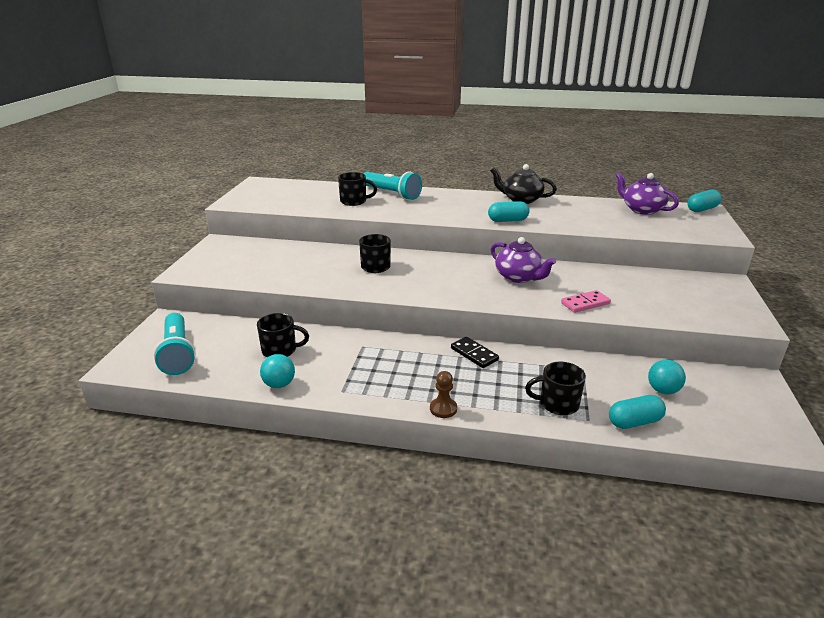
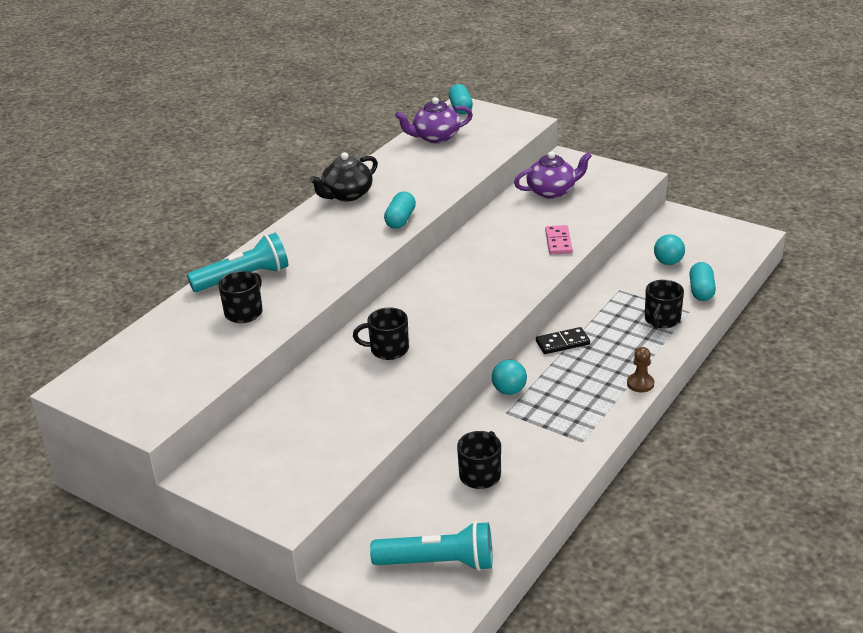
camera: 65 degrees left, 5 degrees up
(279, 384) = (549, 483): turquoise ball -> turquoise ball (509, 390)
(519, 277) = (482, 262): purple teapot -> purple teapot (552, 191)

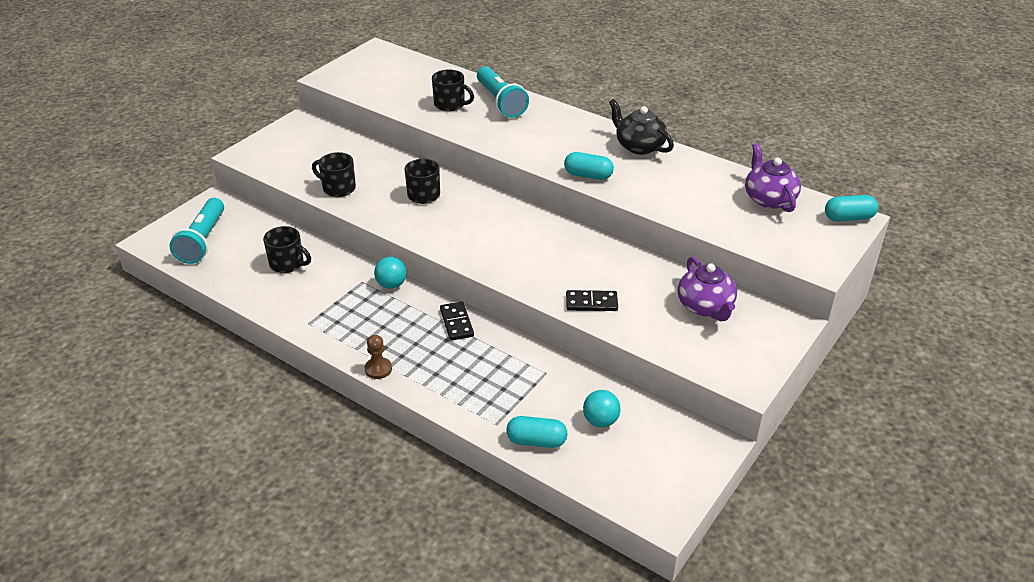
camera: 90 degrees right, 5 degrees up
(558, 242) = (591, 303): pink domino -> black domino
(662, 320) = (484, 399): black mug -> black mug (338, 188)

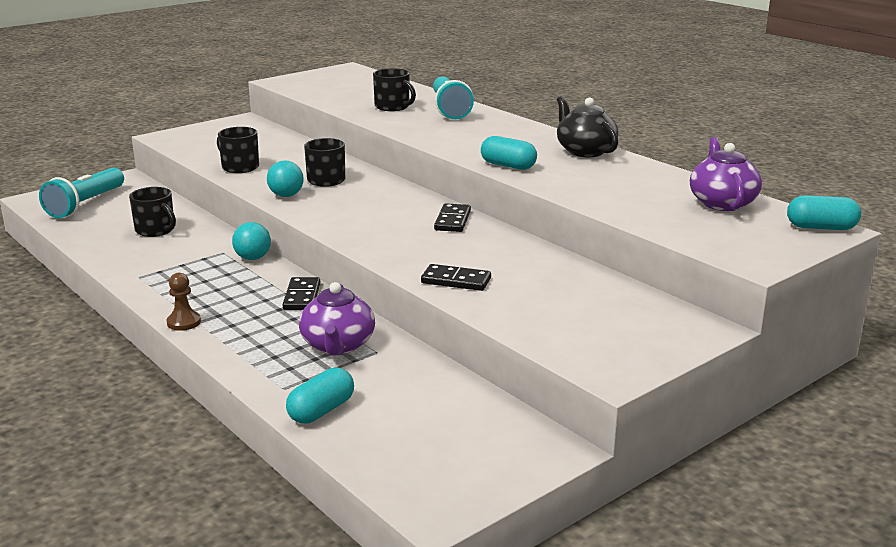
camera: 15 degrees right, 15 degrees down
(536, 441) = (321, 411): turquoise capsule -> turquoise capsule turned 75 degrees counterclockwise
(554, 231) = (453, 220): none -> black domino
(600, 421) = (415, 404): turquoise ball -> turquoise ball (286, 195)
(705, 307) = (599, 301): purple teapot -> purple teapot (338, 346)

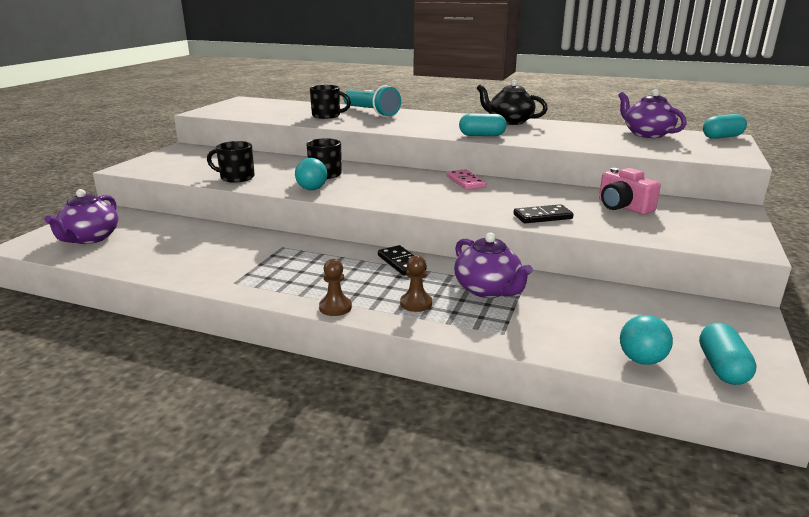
camera: 30 degrees left, 0 degrees up
(85, 204) = (90, 238): turquoise flashlight -> purple teapot
(156, 230) = (193, 244): black mug -> none
(253, 258) = (315, 245): turquoise ball -> turquoise ball (641, 360)
(253, 339) = (416, 303): none -> brown pawn
(321, 411) = (560, 341): turquoise capsule -> turquoise capsule (722, 368)
(453, 220) = (466, 182): black domino -> pink domino
(570, 291) = (623, 207): none -> pink camera

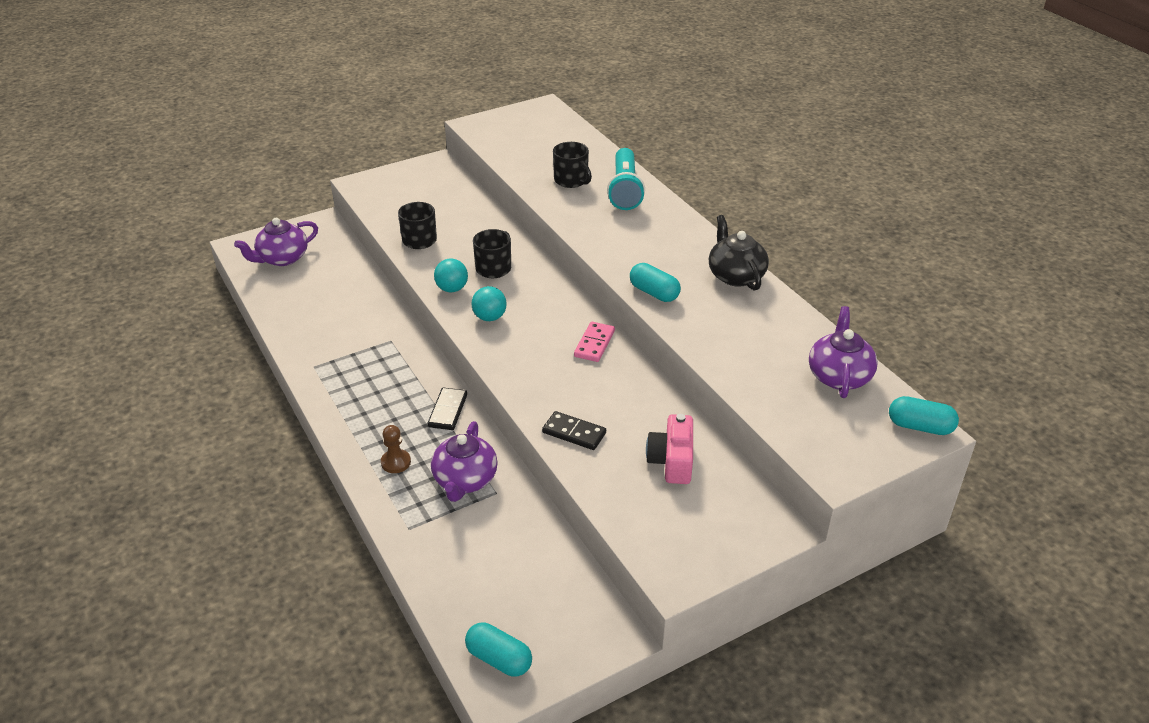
camera: 40 degrees right, 15 degrees up
(335, 307) = (341, 433): brown pawn -> none
(641, 360) = (458, 613): turquoise ball -> turquoise ball (489, 317)
(722, 368) = (499, 659): turquoise capsule -> turquoise capsule turned 75 degrees clockwise

